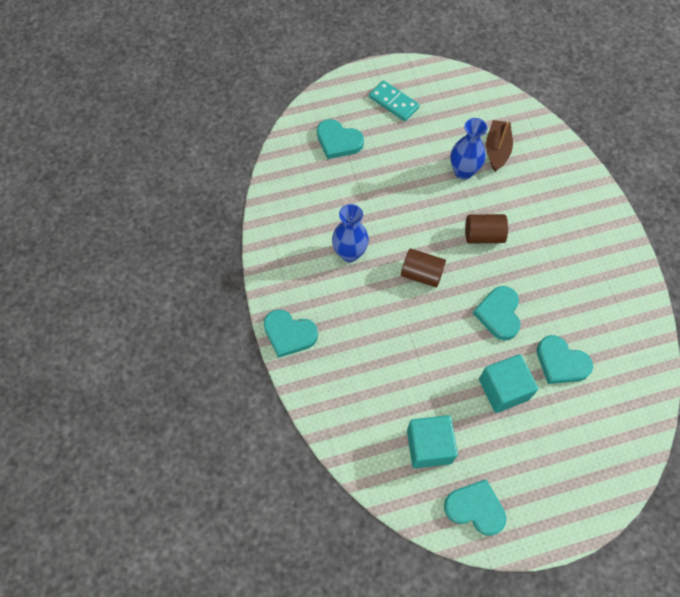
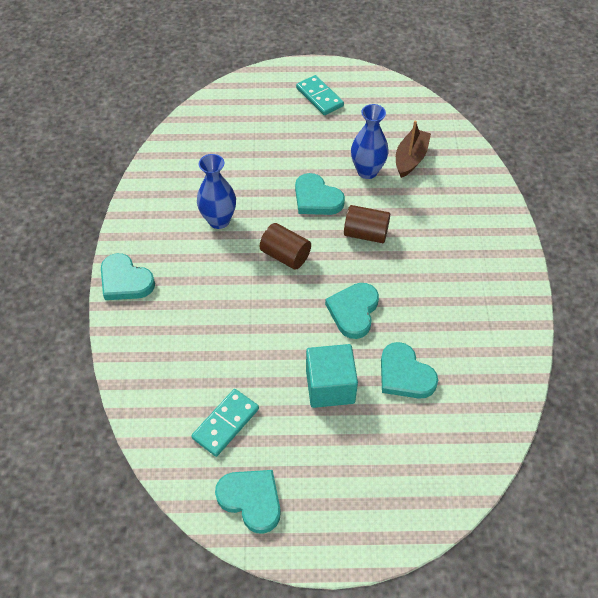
camera: 15 degrees right, 10 degrees down
(338, 141) = (249, 120): turquoise heart -> turquoise heart (316, 198)
(429, 446) = (225, 423): turquoise cube -> turquoise domino

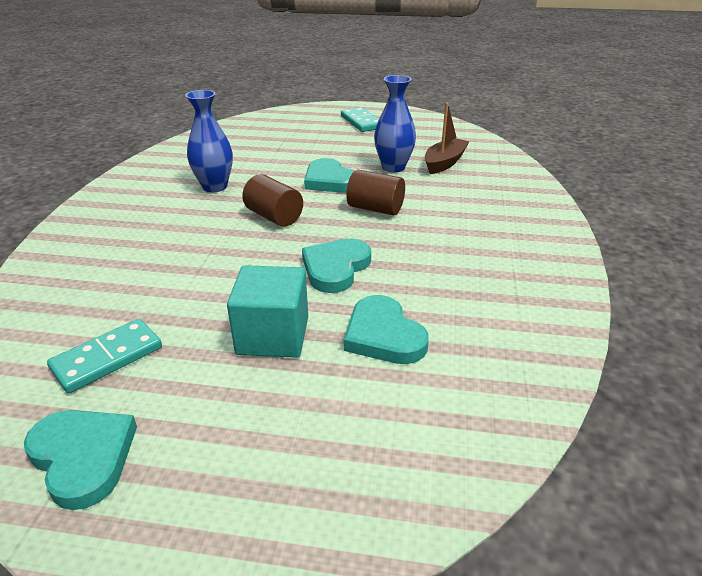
camera: 10 degrees right, 20 degrees down
(125, 281) = (82, 219): turquoise heart -> none

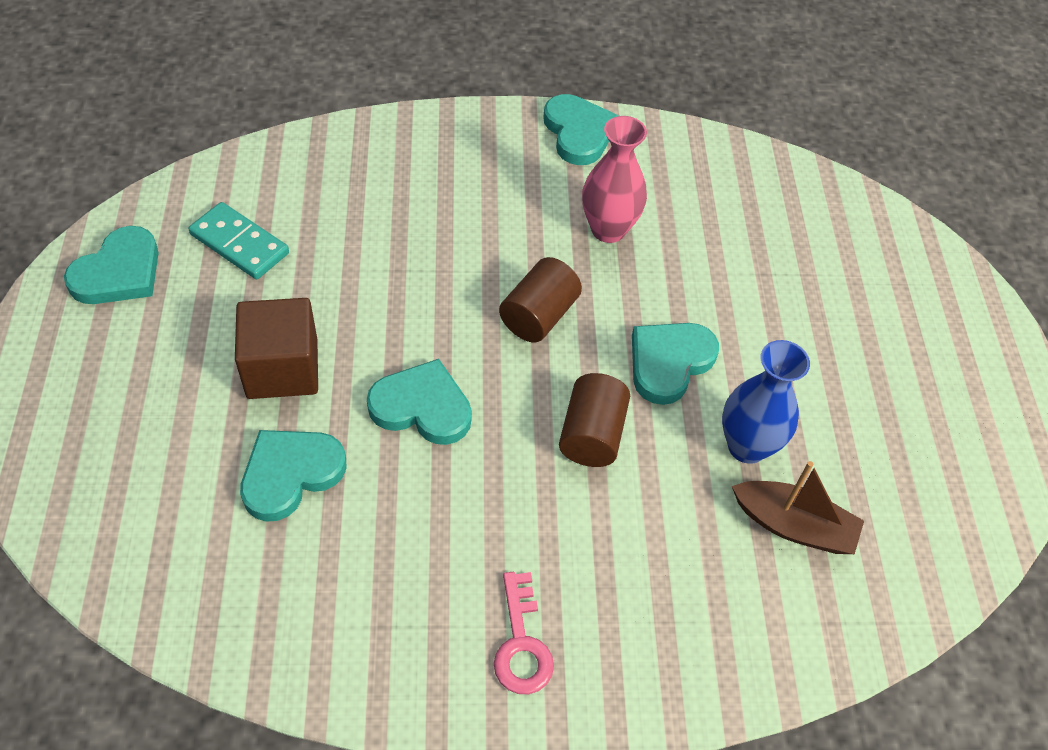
camera: 75 degrees right, 20 degrees up
(119, 187) = (578, 133): none -> turquoise heart
(215, 187) = (608, 229): blue vase -> pink vase
(273, 336) = (282, 368): turquoise cube -> brown cube
(361, 122) = (934, 375): turquoise domino -> none
(523, 245) = (521, 644): none -> pink key

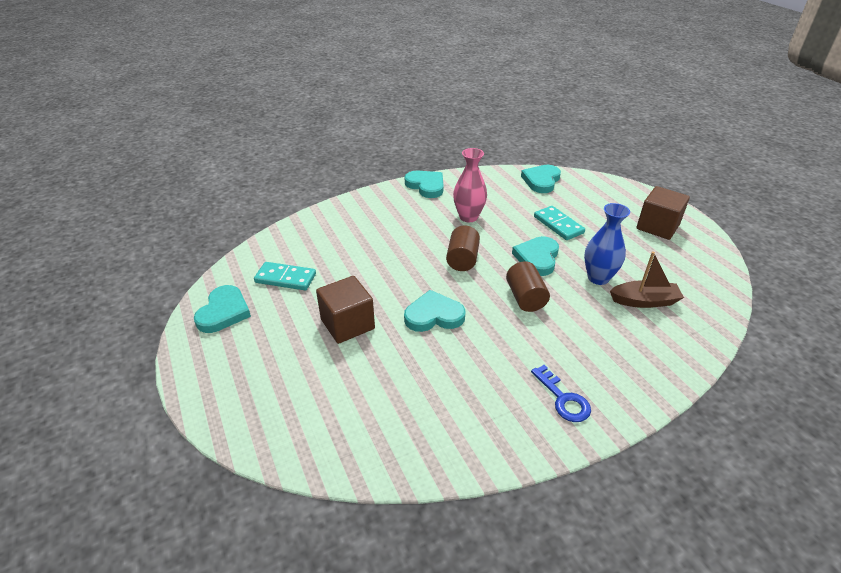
camera: 20 degrees left, 15 degrees down
(290, 474) = (386, 369): turquoise heart -> turquoise heart (541, 181)
(521, 644) = (563, 399): pink key -> blue key
(757, 307) = (558, 225): none -> turquoise domino
(944, 382) = (657, 226): none -> brown cube

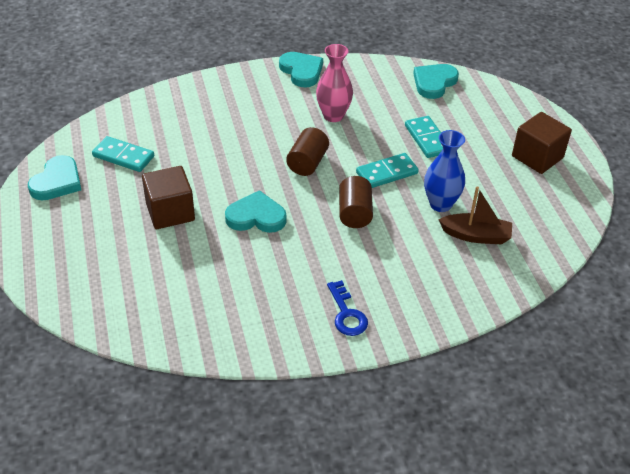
camera: 10 degrees right, 5 degrees up
(537, 258) = (386, 173): turquoise heart -> turquoise domino

